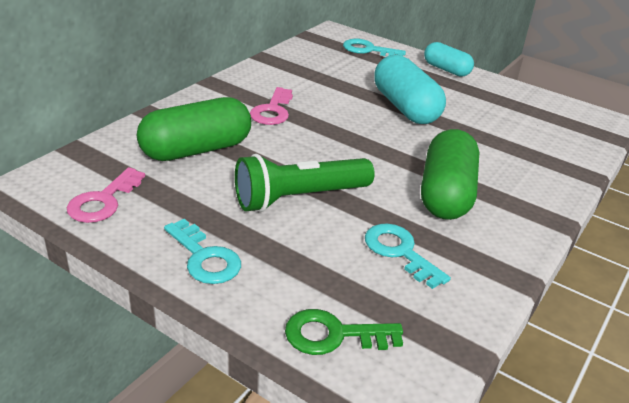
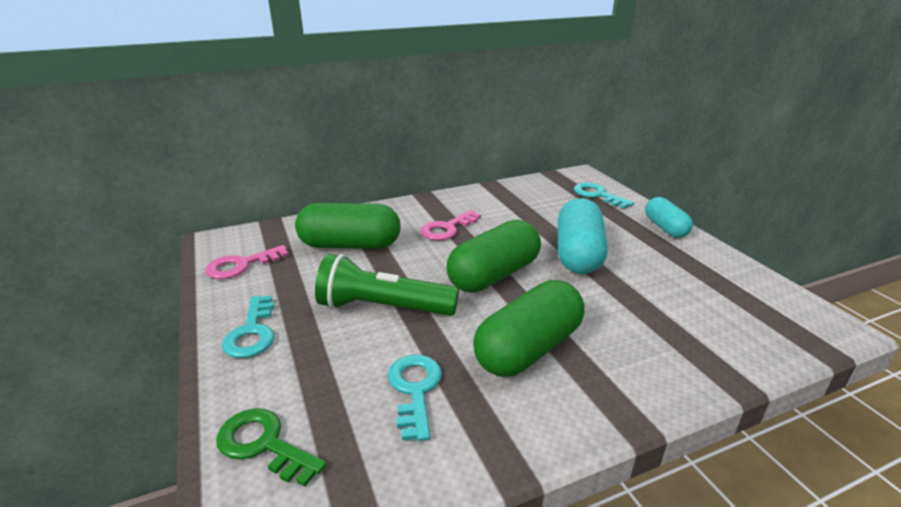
camera: 35 degrees right, 5 degrees down
(359, 143) = (494, 275): none -> green capsule

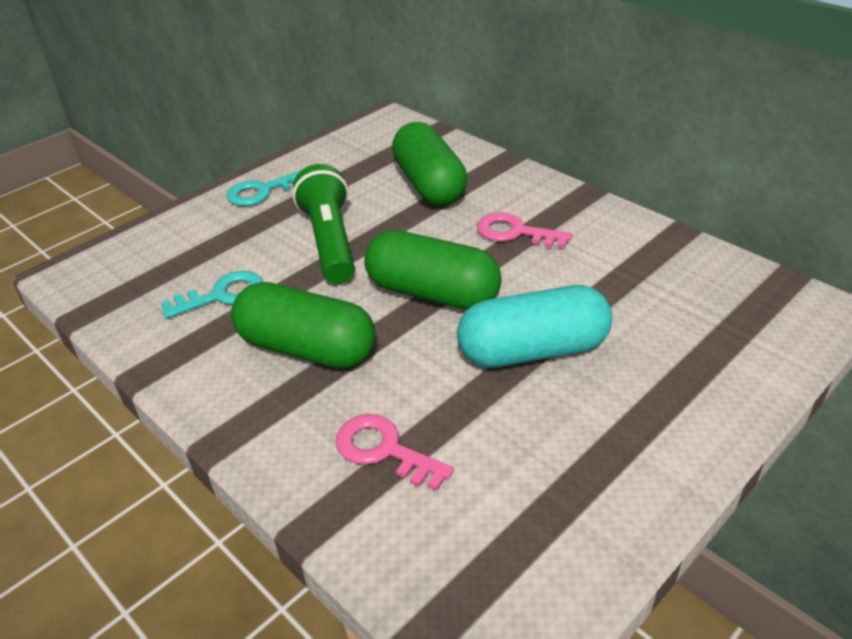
camera: 70 degrees right, 10 degrees up
(242, 265) = (354, 146): pink key -> pink key (385, 450)
(264, 445) = (145, 247): green key -> none
(598, 195) = (751, 340): turquoise key -> none
(665, 228) = (695, 433): turquoise capsule -> none

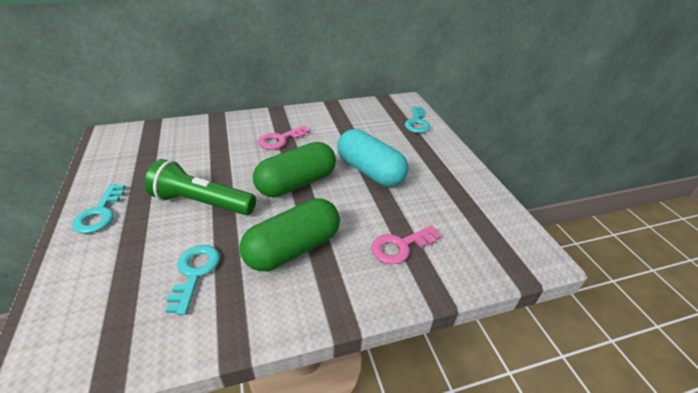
camera: 65 degrees left, 0 degrees up
(429, 185) = (202, 147): green capsule -> none
(533, 350) = (370, 171): turquoise capsule -> turquoise capsule turned 60 degrees counterclockwise
(755, 351) = (417, 123): none -> turquoise key

